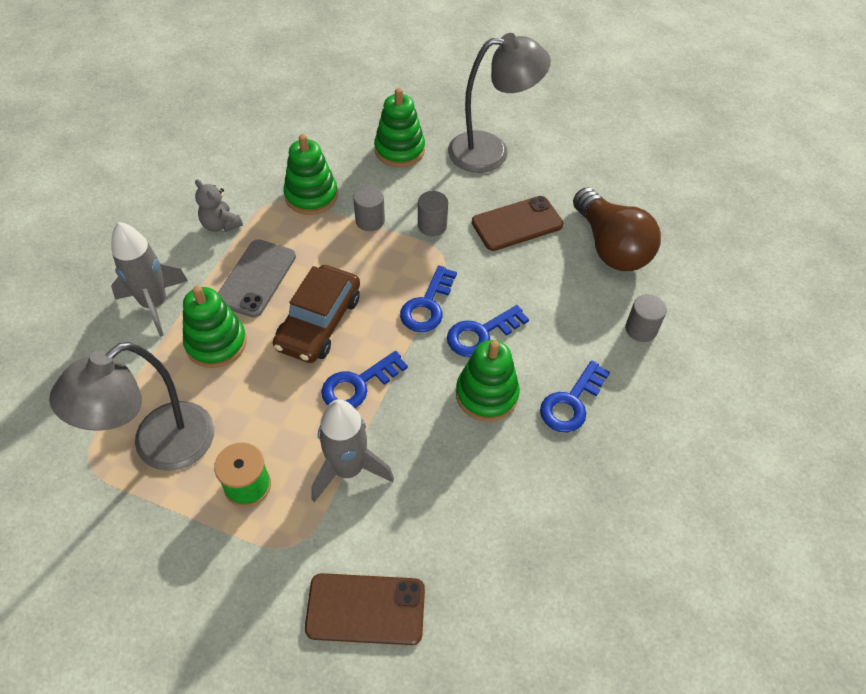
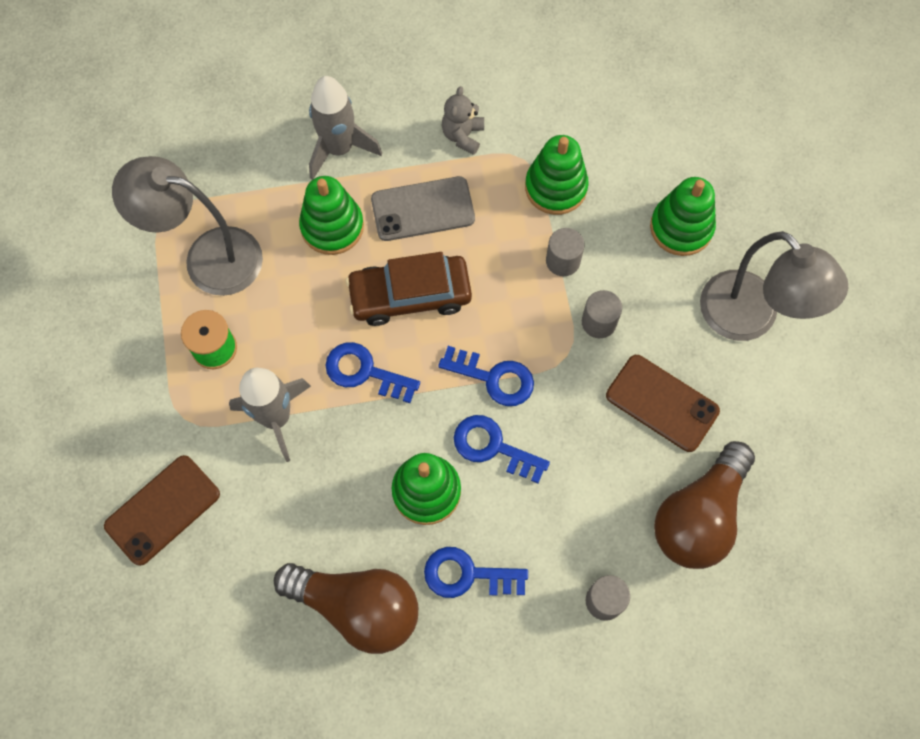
camera: 60 degrees right, 15 degrees up
(365, 609) = (162, 510): brown phone -> brown phone turned 75 degrees clockwise
(427, 305) = (494, 378): blue key -> blue key turned 150 degrees counterclockwise
(552, 493) = (357, 607): none -> brown light bulb

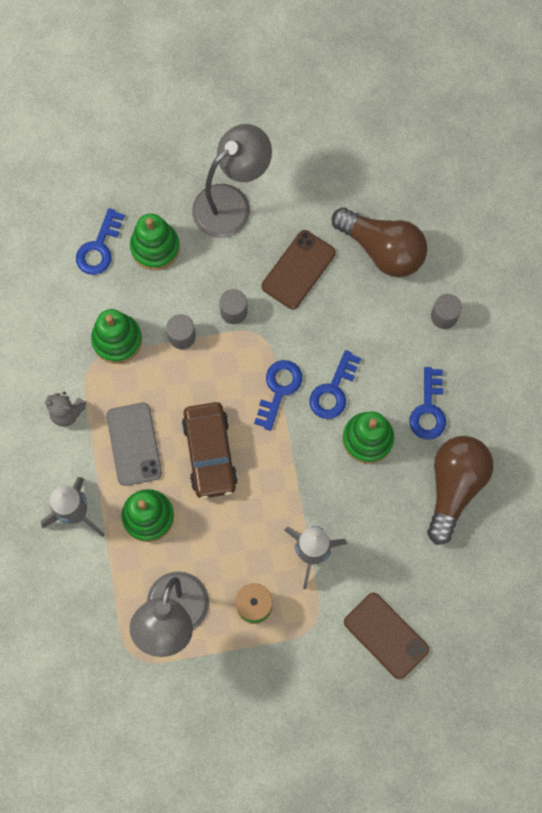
camera: 90 degrees left, 5 degrees up
(364, 372) = (274, 486): blue key -> blue key (99, 248)

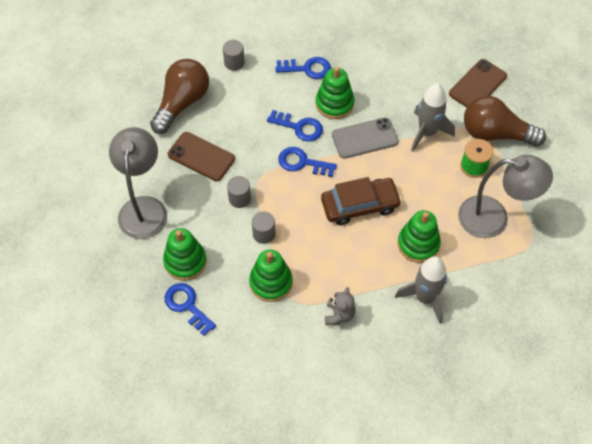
camera: 95 degrees left, 15 degrees down
(99, 248) = (187, 306): blue key -> blue key turned 150 degrees counterclockwise
(134, 444) = (360, 260): grey phone -> grey phone (364, 138)
(231, 203) = (144, 208): grey lamp -> grey lamp turned 45 degrees clockwise
(454, 487) = (363, 51): brown light bulb -> brown light bulb (495, 134)

